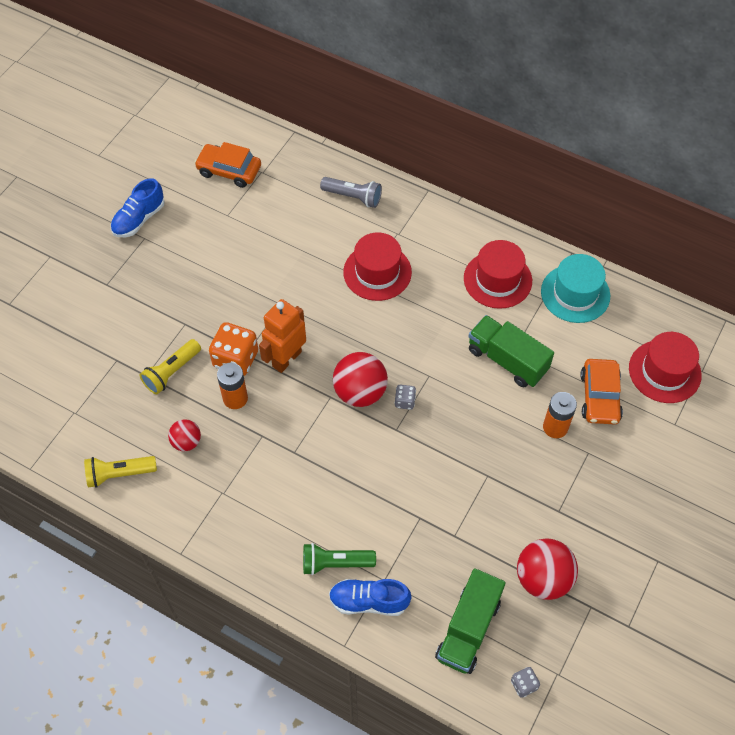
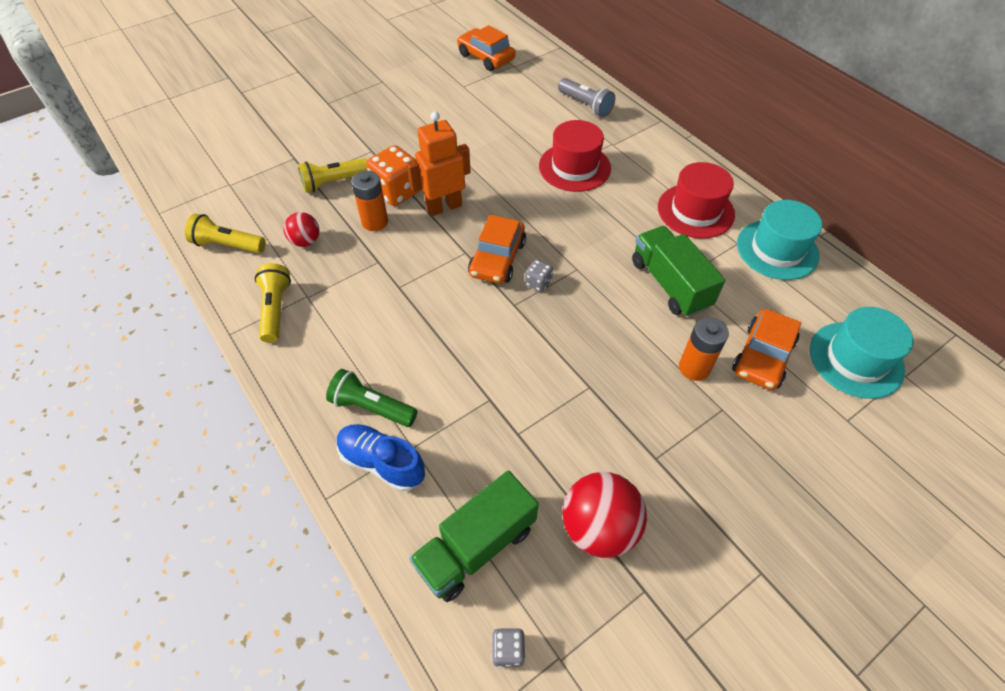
camera: 25 degrees right, 5 degrees down
(139, 219) = (387, 68): blue shoe -> none
(204, 516) = (275, 309): none -> yellow flashlight
(360, 392) = (497, 259): red ball -> orange car
(664, 371) = (856, 359): red hat -> turquoise hat

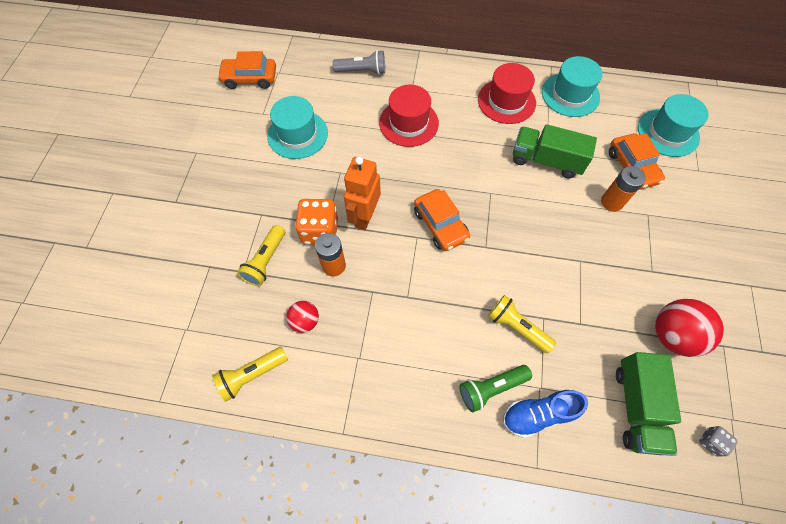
camera: 45 degrees left, 10 degrees up
(275, 309) = (350, 387): yellow flashlight -> yellow flashlight (517, 327)
(470, 116) = (297, 134): none -> turquoise hat
(538, 283) = (481, 220): grey dice -> none

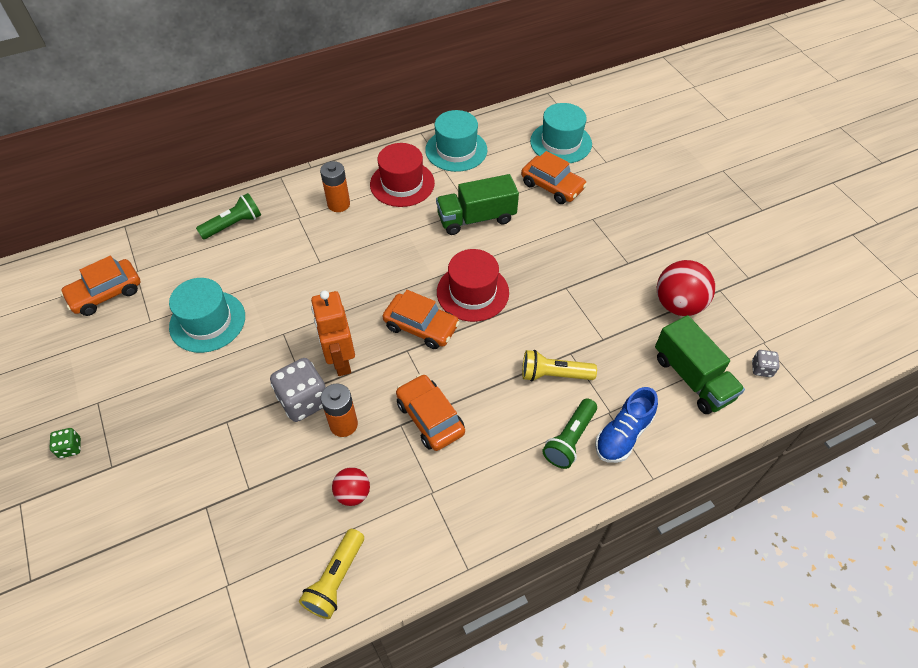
camera: 35 degrees left, 10 degrees down
(161, 174) = (70, 448): none -> green dice
(266, 261) = (267, 463): yellow flashlight -> none
(320, 231) = (304, 401): orange dice -> grey dice
(362, 71) = (233, 225): grey flashlight -> green flashlight
(397, 300) = (430, 418): none -> orange car
(408, 123) = (320, 250): red hat -> red hat (472, 292)
(611, 202) = (556, 224): orange battery -> orange battery (338, 204)

